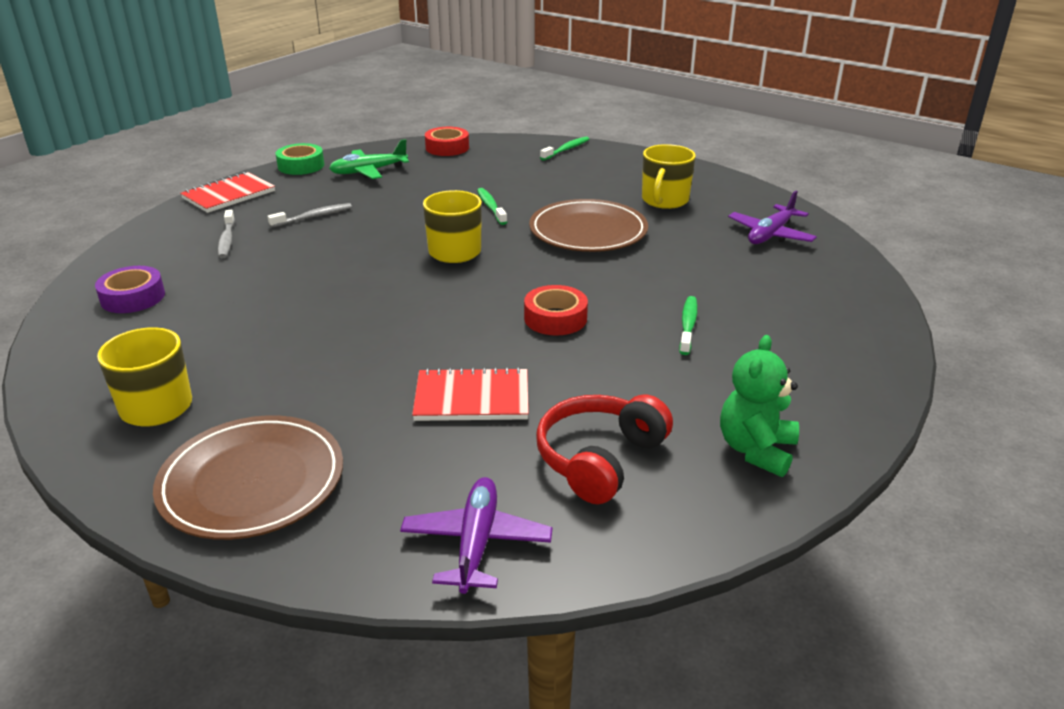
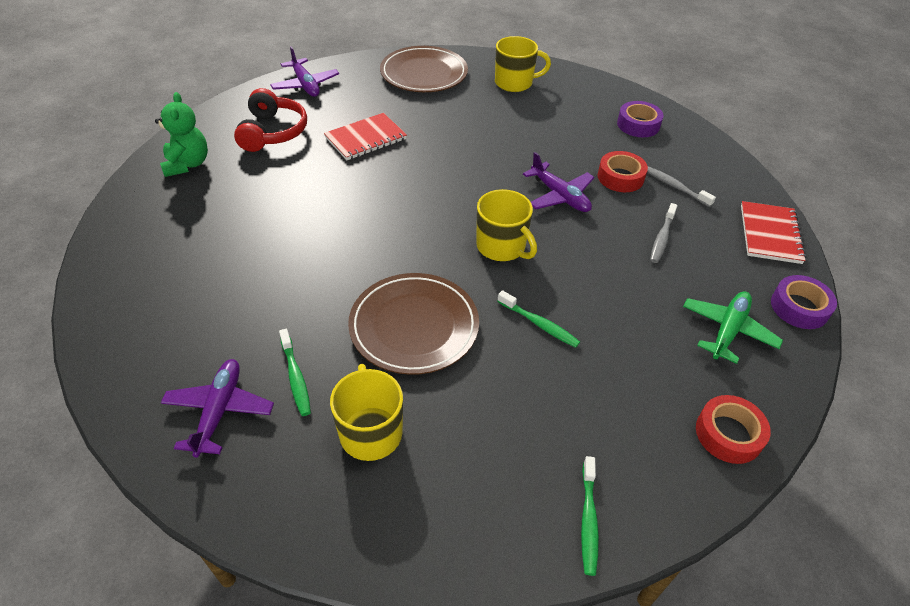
camera: 145 degrees right, 15 degrees up
(301, 166) = (799, 307): green tape -> purple tape
(342, 267) = (559, 196): none -> purple plane
(555, 318) = (363, 210): red tape -> red tape (620, 177)
(688, 325) = (261, 240): green toothbrush -> green toothbrush (296, 377)

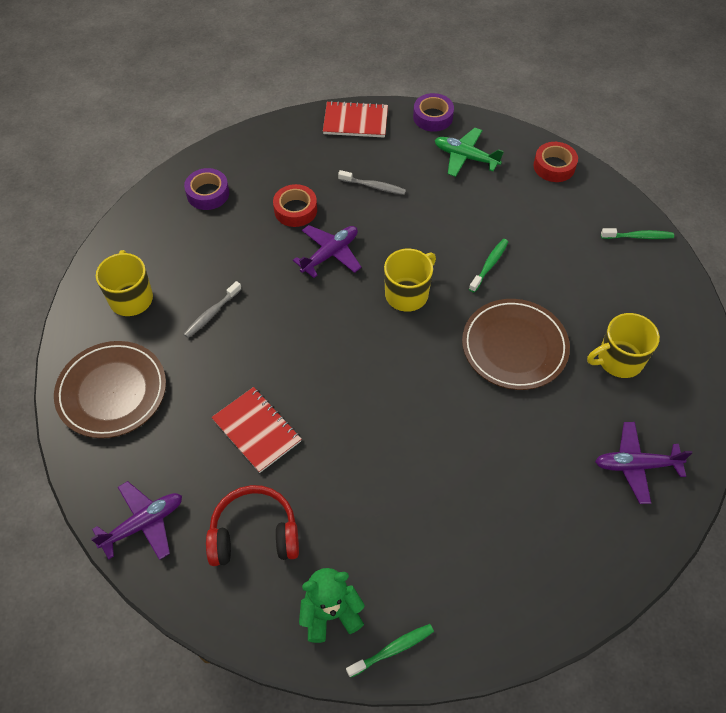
camera: 95 degrees left, 10 degrees up
(296, 377) = (588, 420): green toothbrush -> green toothbrush (392, 649)
(675, 187) = (304, 173): grey toothbrush -> grey toothbrush (211, 314)

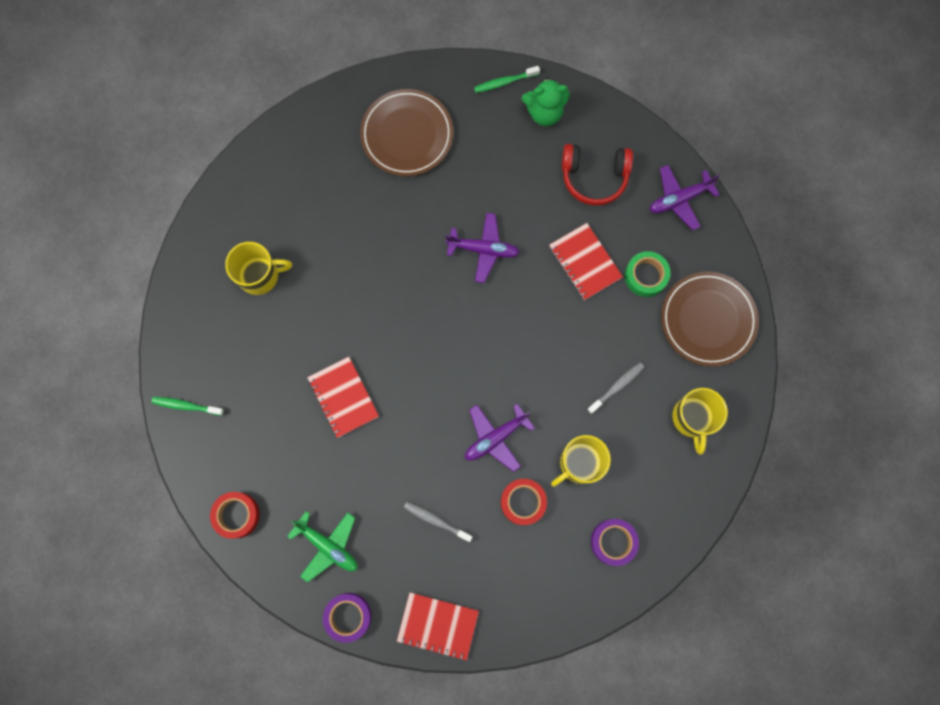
camera: 170 degrees left, 20 degrees up
(184, 427) = (645, 276): none -> green tape
(407, 294) = (430, 377): yellow mug -> yellow mug (579, 463)
(489, 265) = (343, 397): green toothbrush -> red notebook
(514, 347) = (347, 304): brown plate -> brown plate (407, 135)
(636, 465) = (283, 181): purple plane -> purple plane (483, 249)

